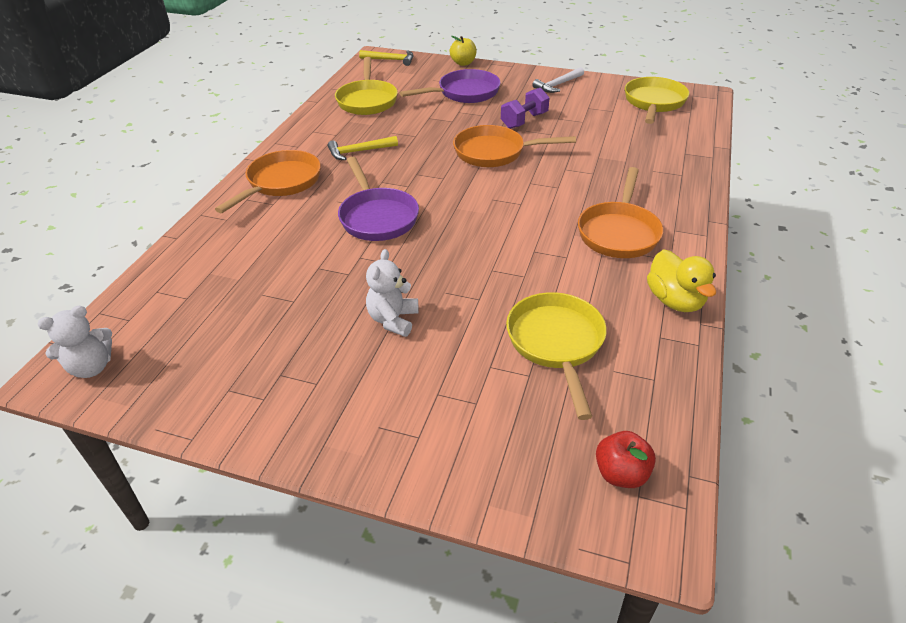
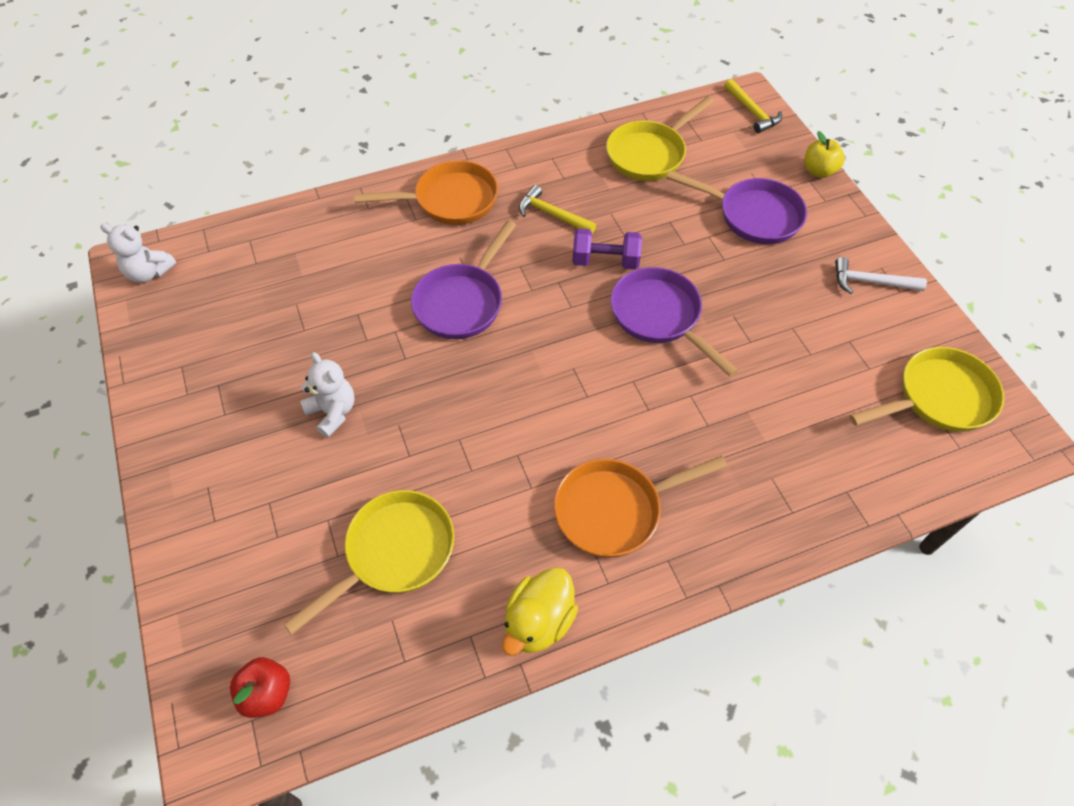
camera: 50 degrees right, 15 degrees up
(393, 320) = (333, 412): white teddy bear -> white teddy bear turned 75 degrees clockwise
(495, 152) = (660, 317): orange pan -> purple pan
(524, 121) = (752, 301): purple dumbbell -> purple dumbbell (605, 261)

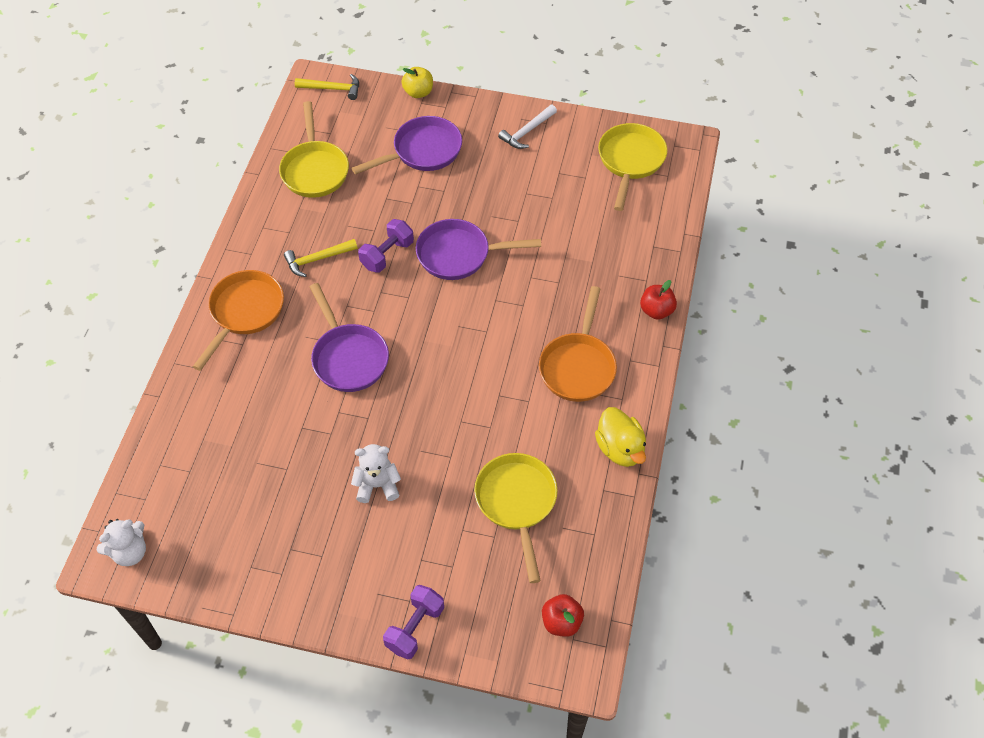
camera: 55 degrees left, 0 degrees up
(184, 545) = (415, 628): none -> purple dumbbell
(760, 548) = (656, 310): none -> red apple

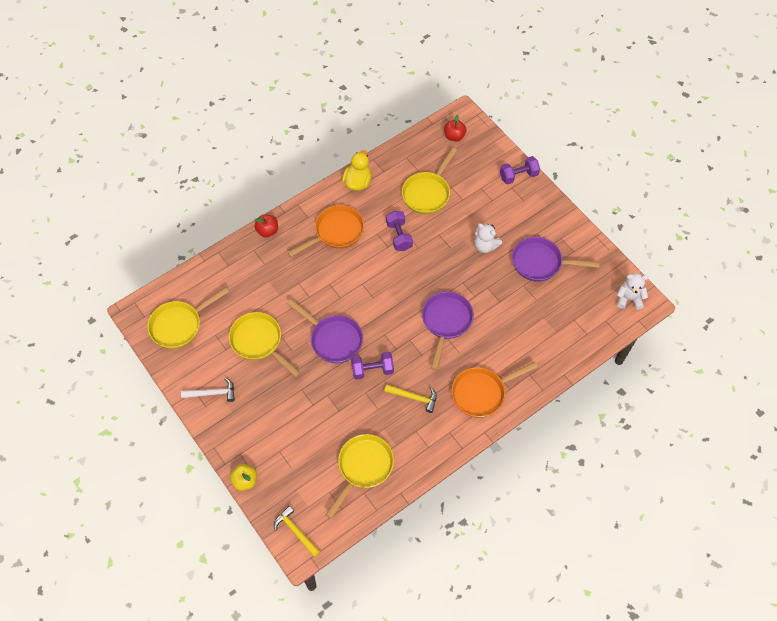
camera: 140 degrees left, 5 degrees up
(422, 151) = (287, 428): purple pan -> purple pan (540, 263)
(498, 417) = (399, 236): none -> purple dumbbell
(533, 200) = (259, 342): none -> yellow pan

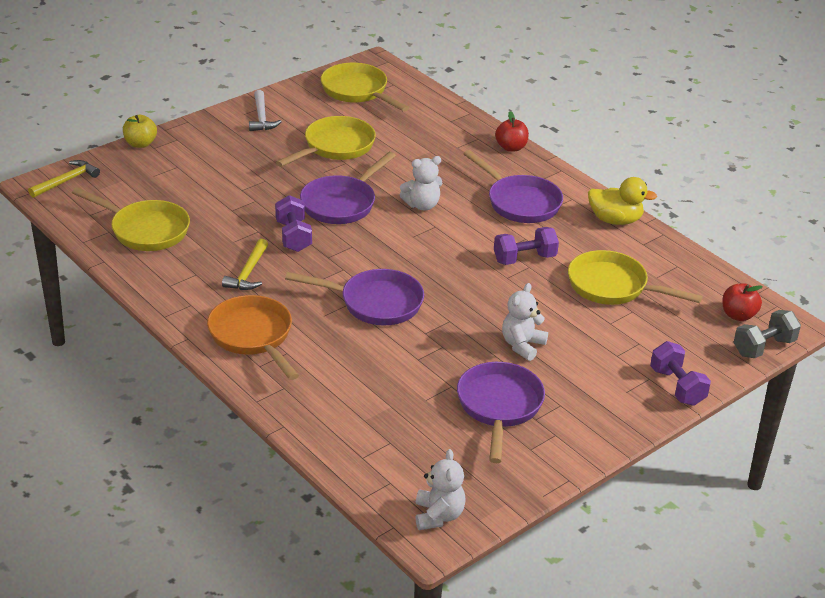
camera: 85 degrees right, 25 degrees down
(336, 232) = (520, 202): orange pan -> purple pan
(337, 290) = (422, 205): none -> white teddy bear
(482, 130) = (764, 347): none -> grey dumbbell

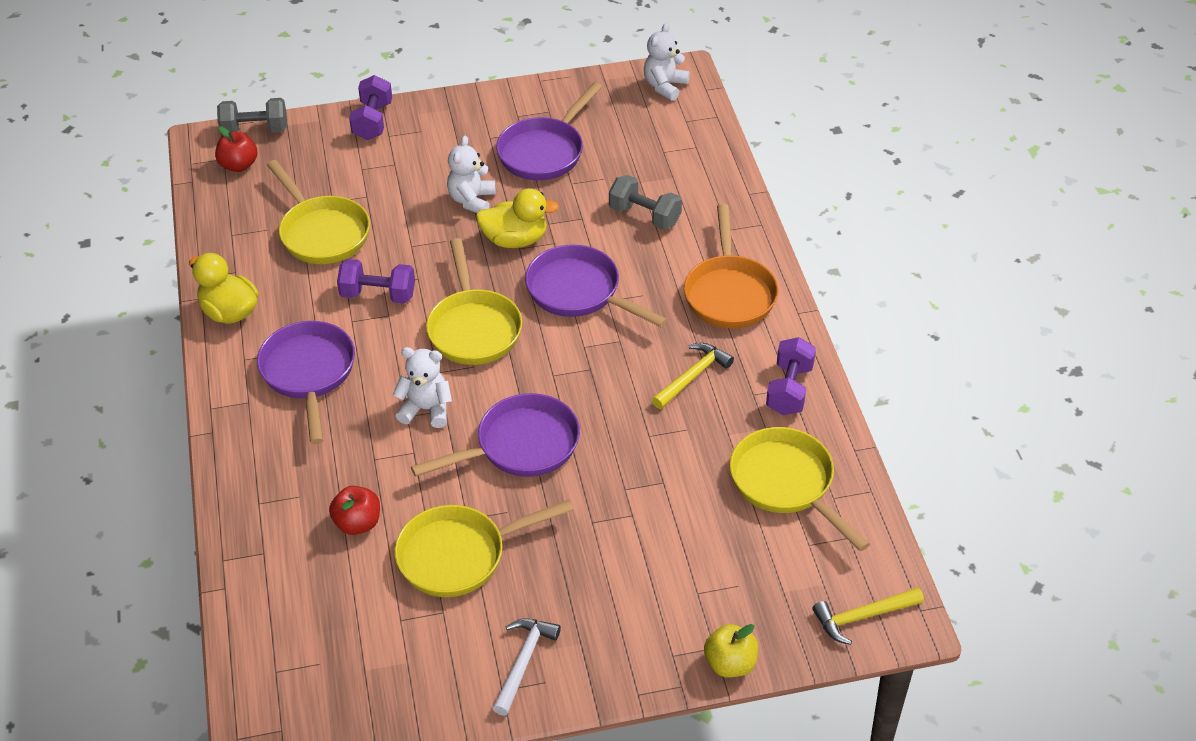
camera: 150 degrees left, 10 degrees up
(293, 236) = (611, 412): purple dumbbell -> purple dumbbell (789, 389)
(357, 91) = (341, 673): yellow pan -> yellow pan (473, 328)
(365, 377) = (645, 216): none -> grey dumbbell
(458, 325) = (515, 240): none -> yellow duck
(511, 147) = (232, 470): red apple -> red apple (358, 523)
(522, 345) = (472, 200): white teddy bear -> white teddy bear turned 135 degrees clockwise

